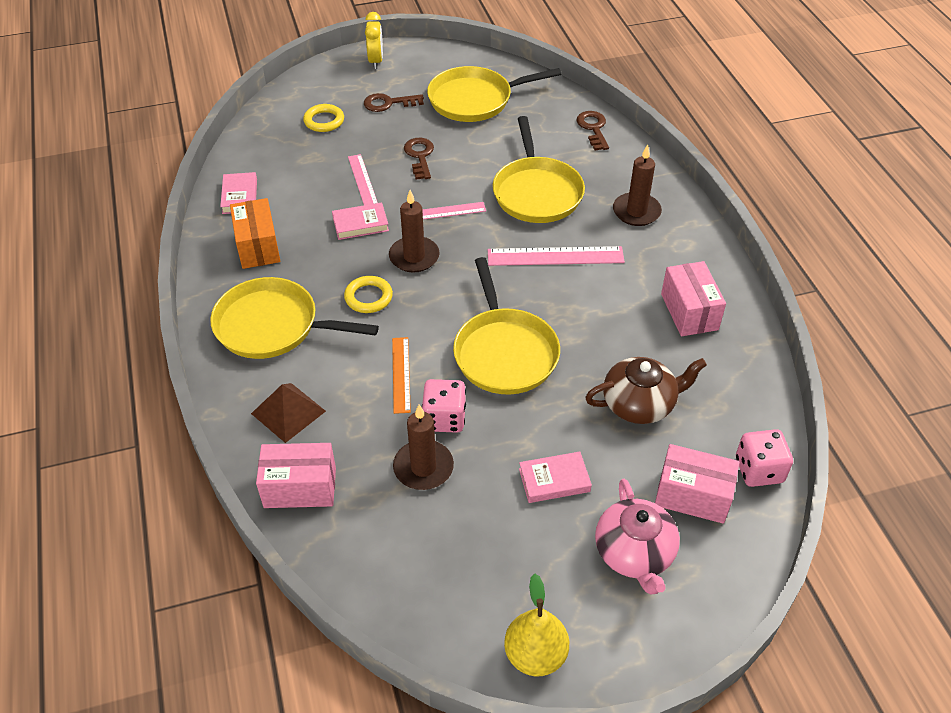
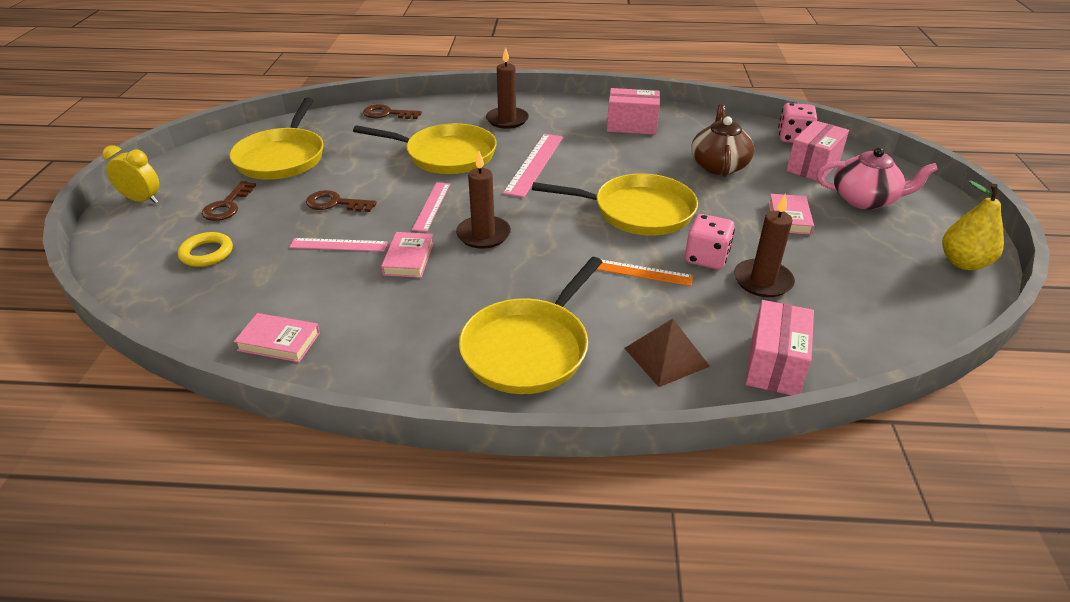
camera: 70 degrees left, 10 degrees down
(258, 246) = (386, 340): orange box -> none
(368, 297) = (524, 273): yellow ring -> none

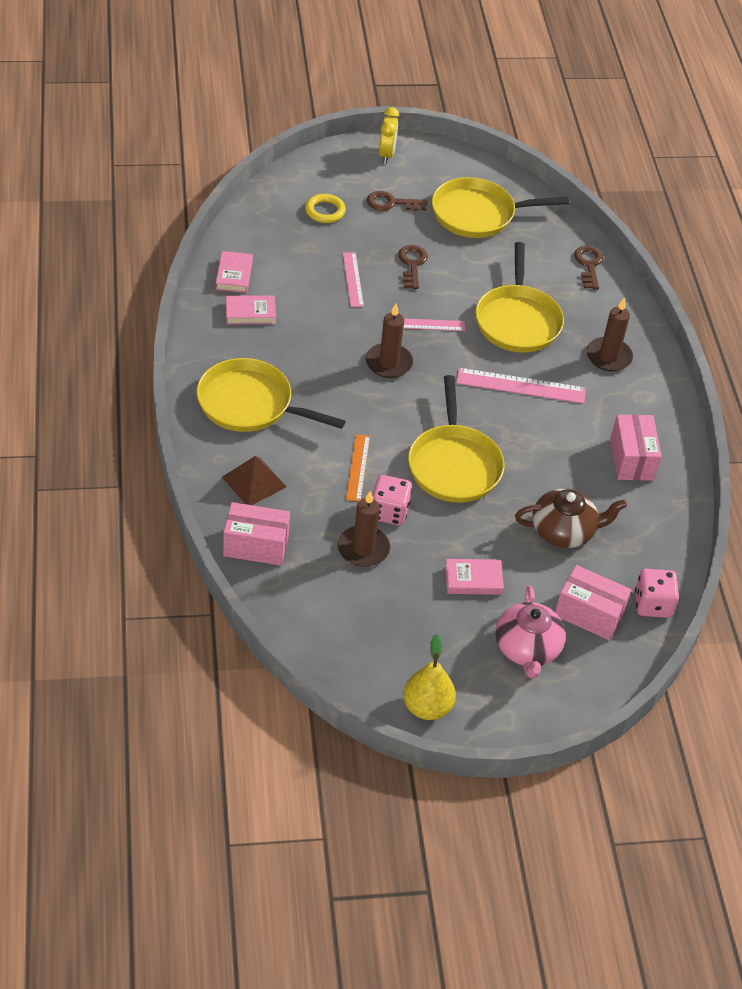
camera: 75 degrees right, 10 degrees up
(408, 258) = (344, 323): pink book -> pink book (250, 313)

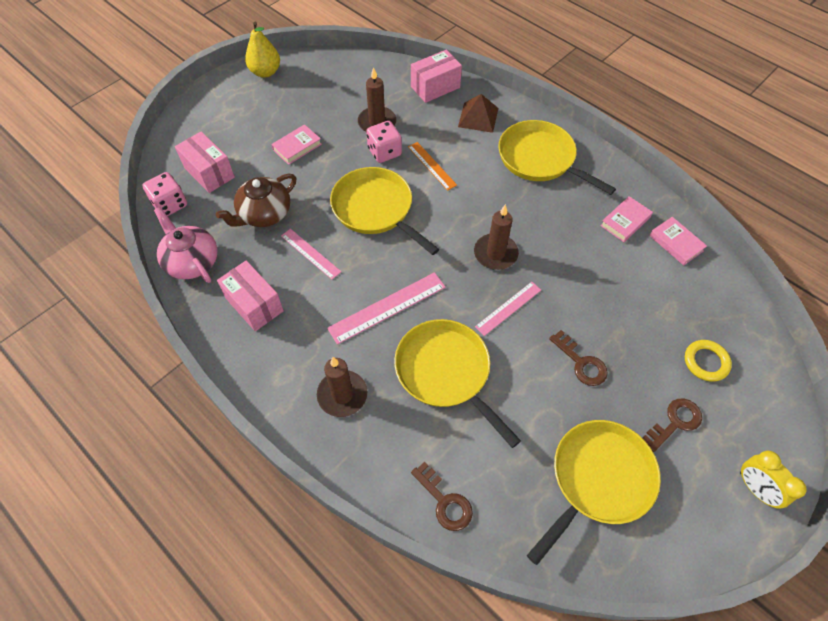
camera: 145 degrees right, 10 degrees up
(250, 404) = (540, 159): yellow pan -> yellow pan turned 120 degrees counterclockwise
(353, 279) = (602, 308): pink ruler -> pink ruler (310, 253)
(527, 649) = (233, 130): pink teapot -> pink teapot (192, 261)
(589, 614) = (209, 172): pink box -> pink box turned 60 degrees clockwise

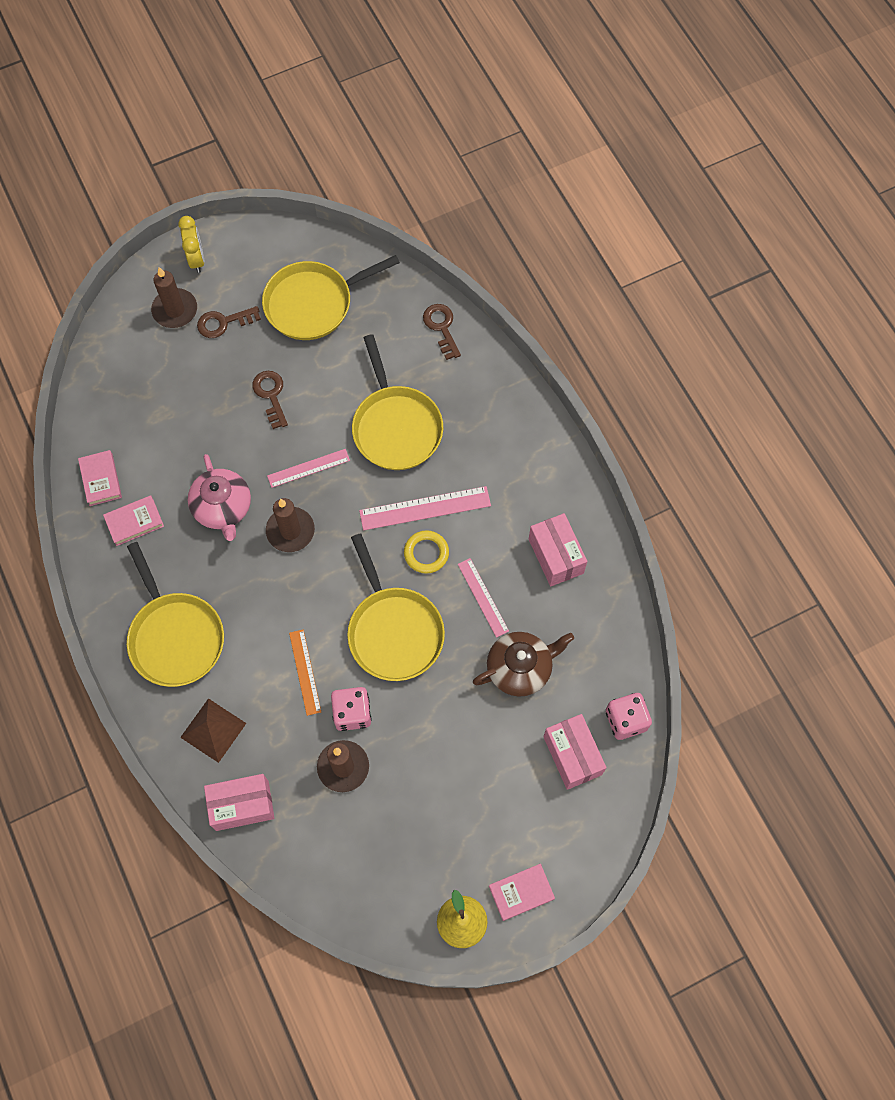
camera: 160 degrees left, 10 degrees up
(192, 261) = (611, 630): pink teapot -> pink teapot (223, 508)
(297, 147) = (456, 760): pink book -> pink book (521, 892)
(342, 395) = (496, 437): brown candle -> brown candle (175, 310)
(706, 362) = (161, 359): yellow ring -> yellow ring (426, 553)

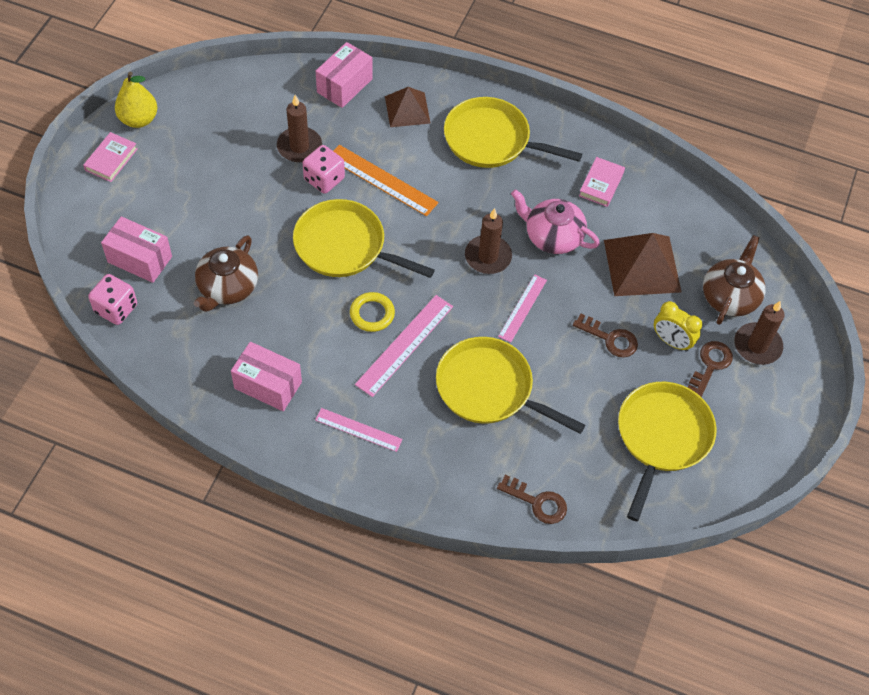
camera: 135 degrees right, 10 degrees down
(101, 479) = (656, 193): pink book -> none
(149, 357) = (730, 296): none -> brown teapot
(184, 430) = (642, 266): none -> brown pyramid
(196, 259) = (793, 399): yellow clock -> yellow clock (671, 341)
(305, 672) = (382, 180): orange ruler -> orange ruler, size x1.55
(483, 597) = (299, 314): pink ruler -> pink ruler (358, 429)

